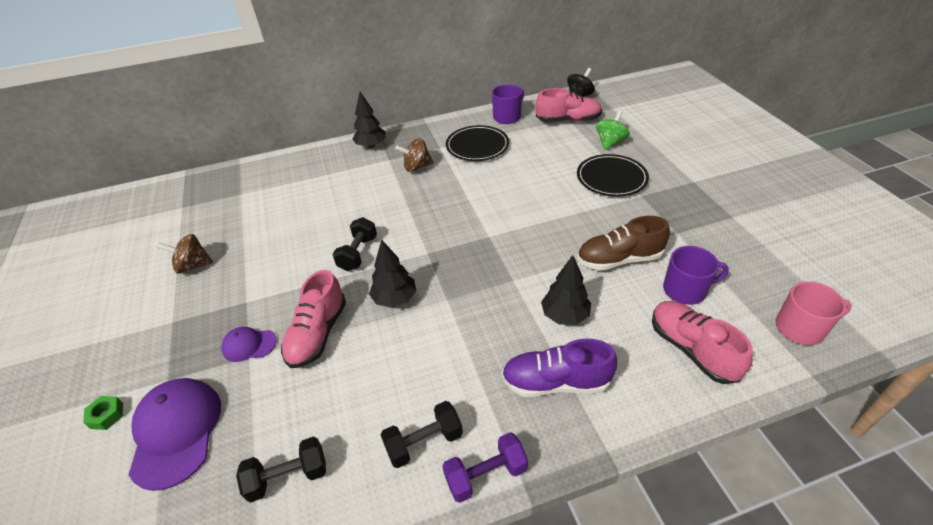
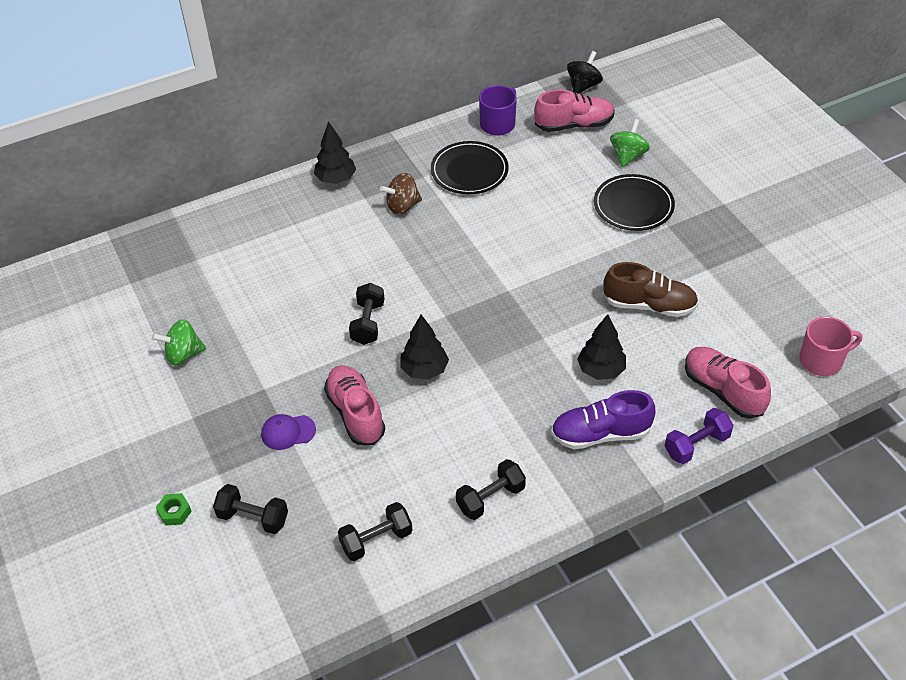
camera: 10 degrees left, 5 degrees up
(176, 432) = (253, 518): purple cap -> black dumbbell
(193, 265) = (183, 354): brown spinning top -> green spinning top
(318, 333) = (355, 413): pink shoe -> pink shoe turned 150 degrees clockwise
(486, 475) = (551, 517): purple dumbbell -> purple dumbbell (696, 445)
(619, 259) = (649, 305): brown shoe -> brown shoe turned 150 degrees counterclockwise
(685, 290) = (716, 332): purple mug -> none

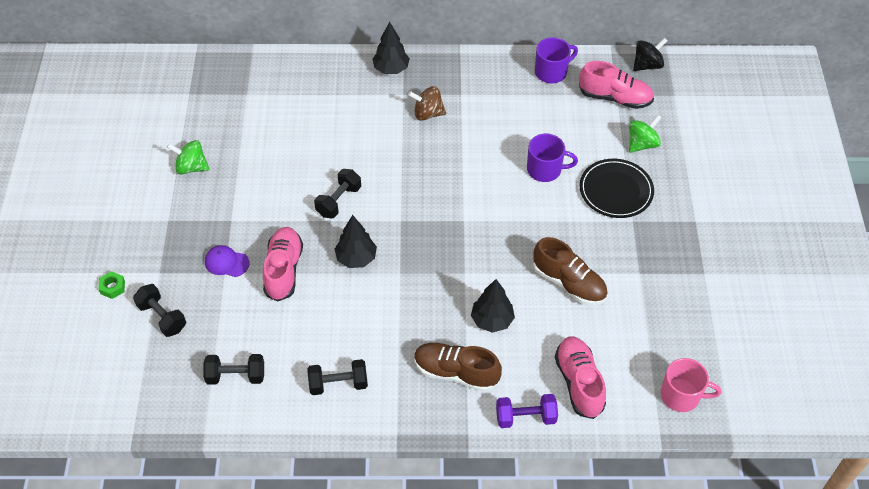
camera: 25 degrees right, 5 degrees up
(469, 171) = (500, 104): black plate -> none
(554, 213) = (545, 169): none -> purple mug
(600, 434) = (456, 372): purple shoe -> brown shoe

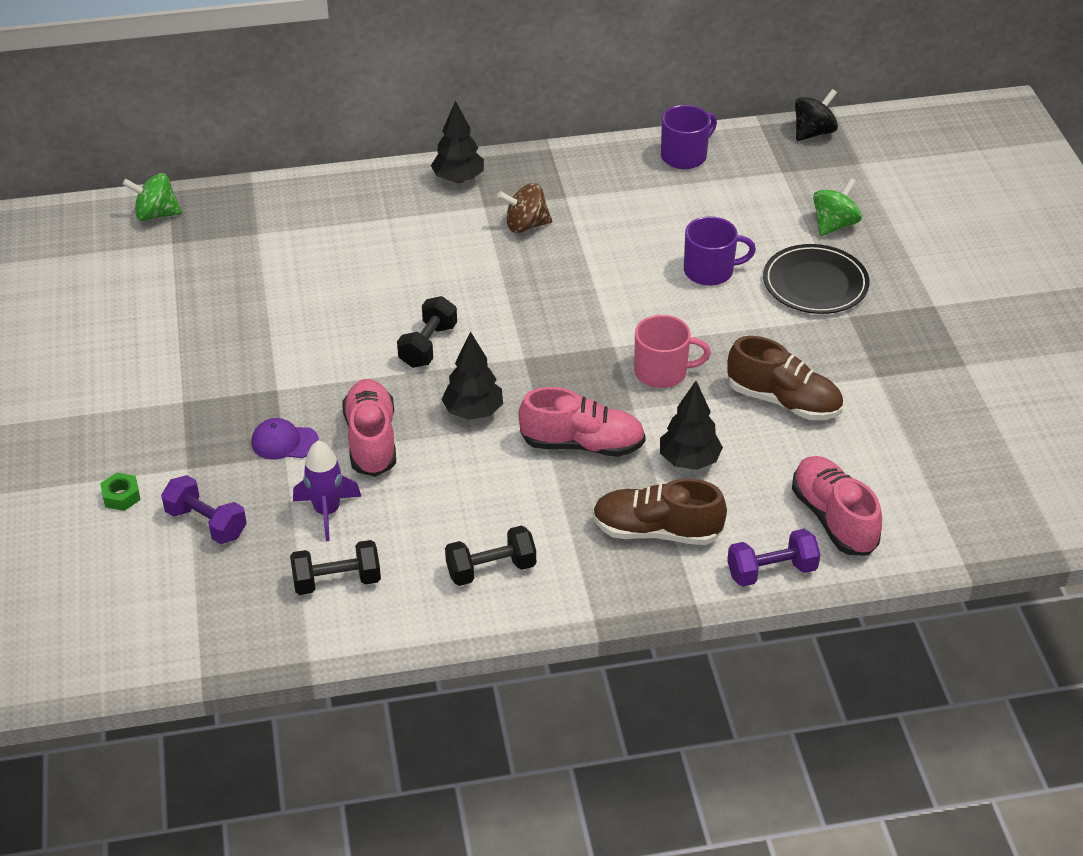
camera: 10 degrees left, 10 degrees down
(162, 317) = (206, 523): black dumbbell -> purple dumbbell
(191, 167) = (200, 332): green spinning top -> green spinning top (156, 214)
(242, 321) = (327, 512): none -> purple rocket
(614, 98) = (780, 175): pink shoe -> pink shoe (582, 444)
(681, 395) = (979, 513): pink mug -> pink mug (662, 372)

